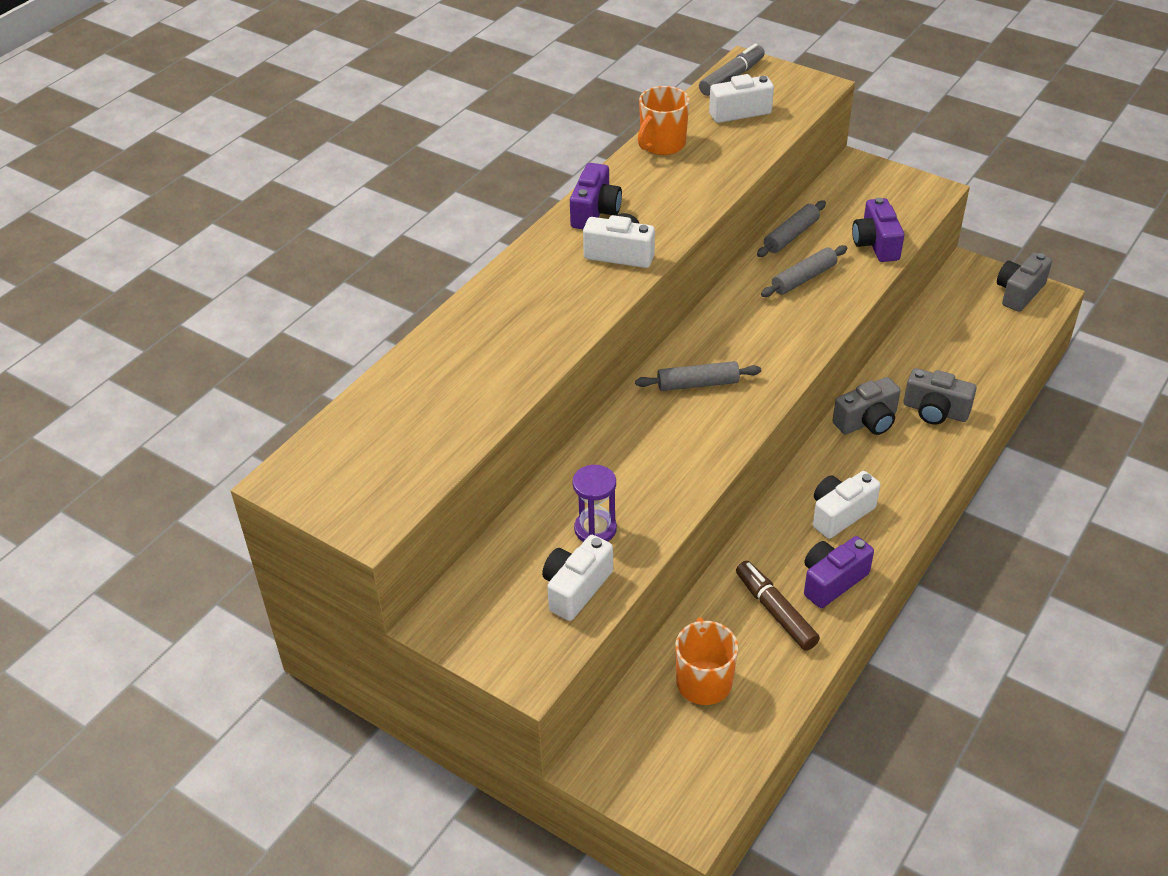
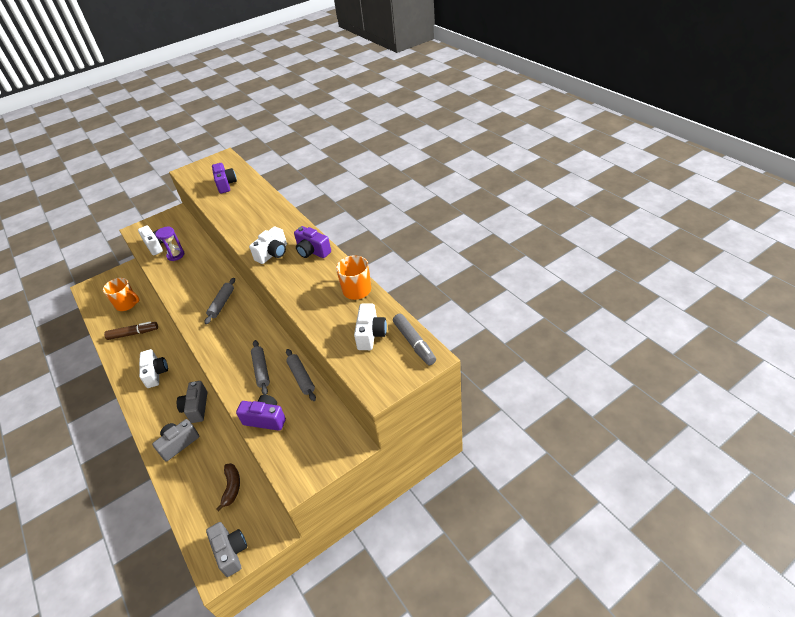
camera: 115 degrees right, 0 degrees up
(832, 581) = (129, 357): purple camera -> purple camera (226, 184)
(950, 325) = (232, 487): none -> brown banana

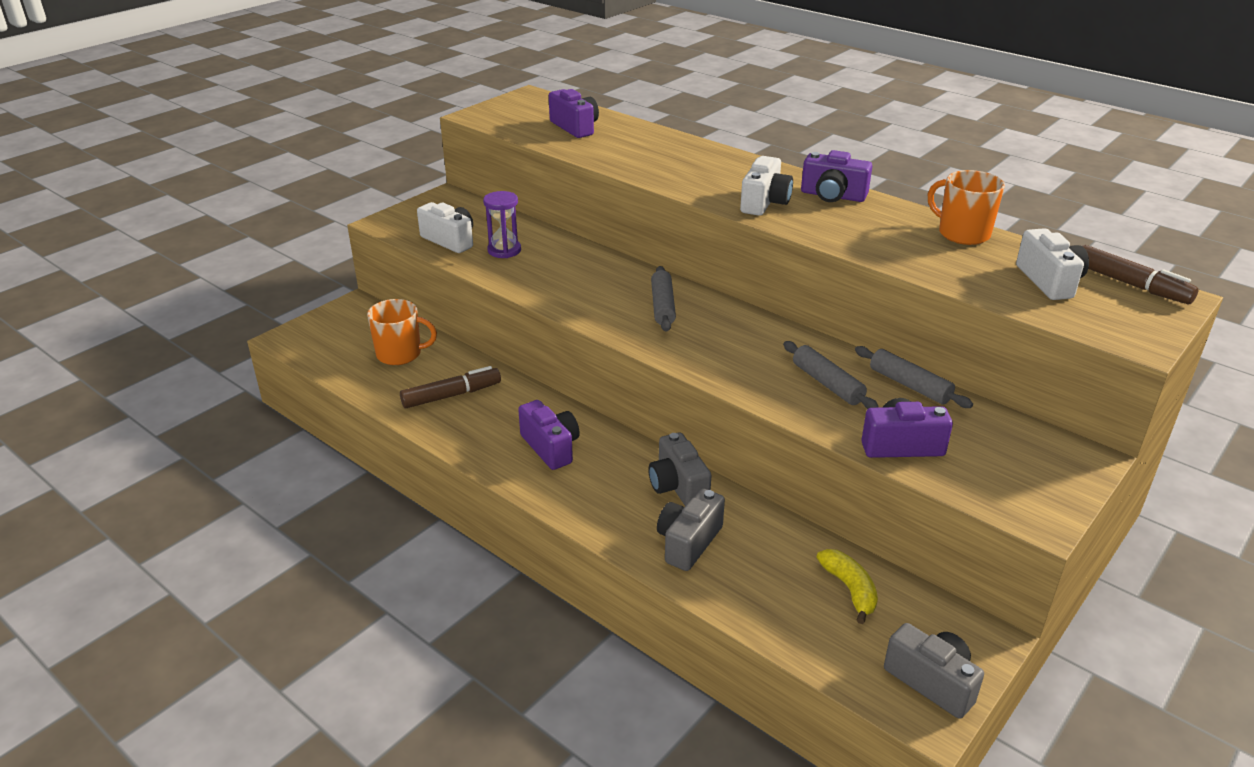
camera: 20 degrees left, 10 degrees down
(156, 373) = (551, 447): white camera -> purple camera
(232, 487) = (849, 589): brown banana -> yellow banana
(414, 343) = (1131, 284): grey marker -> brown marker

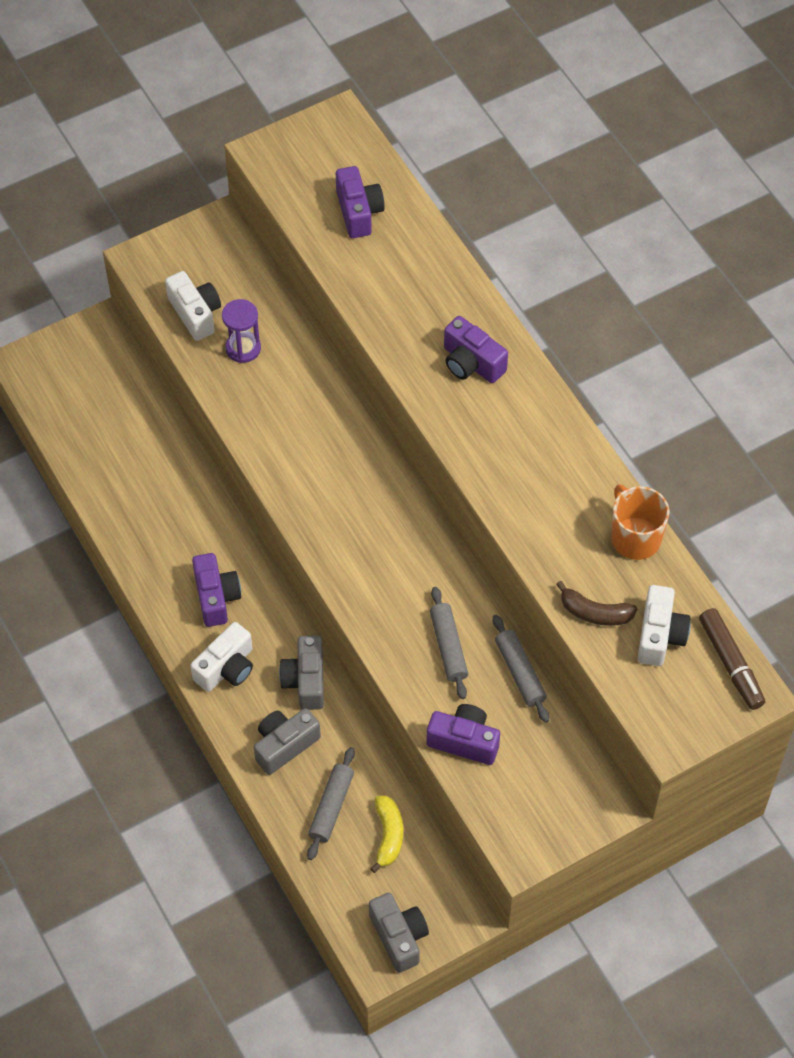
camera: 20 degrees right, 25 degrees up
(400, 354) = (122, 422): orange mug -> none
(451, 395) = (152, 498): brown marker -> none
(662, 306) = (357, 489): grey rolling pin -> grey rolling pin (331, 807)
(764, 203) = (477, 425): white camera -> white camera (226, 668)
(833, 196) = (552, 433): purple camera -> purple camera (471, 363)
(976, 280) = (595, 612): none -> brown banana

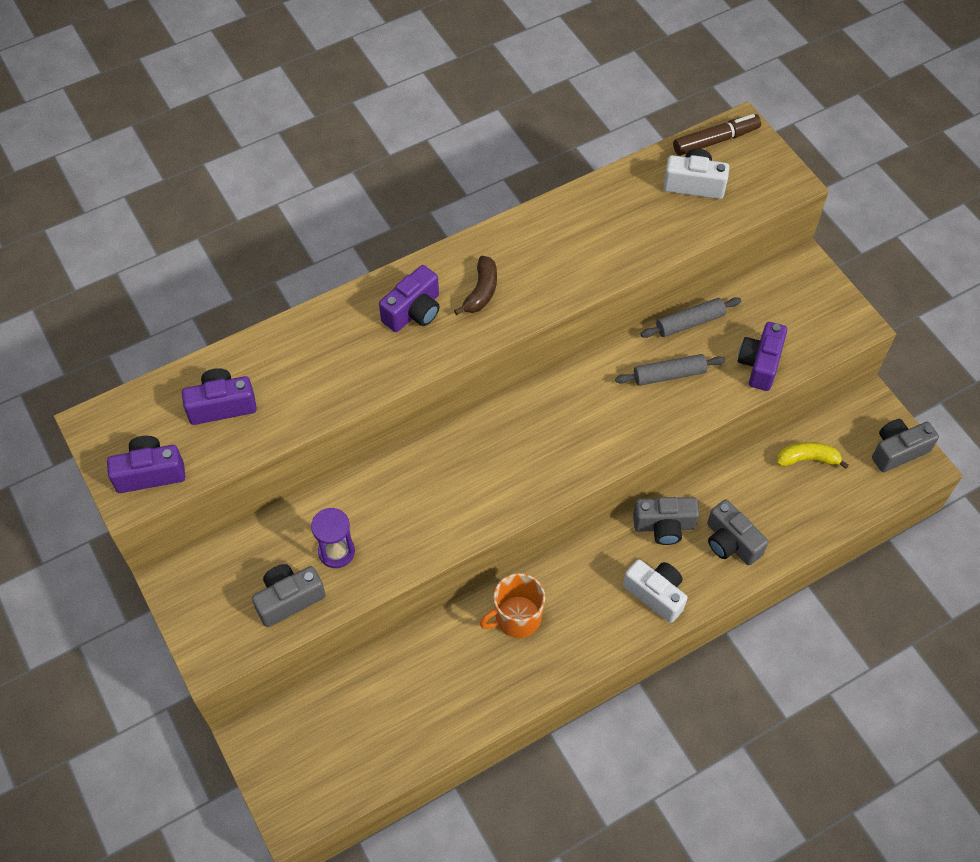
camera: 90 degrees left, 0 degrees up
(195, 314) = (289, 599): white camera -> grey camera
(216, 597) = (580, 606): purple camera -> purple camera (150, 473)
(331, 807) = (786, 503): grey rolling pin -> none
(595, 612) = (676, 227): brown banana -> brown banana (481, 291)
(635, 537) = (599, 197): orange mug -> orange mug (516, 617)

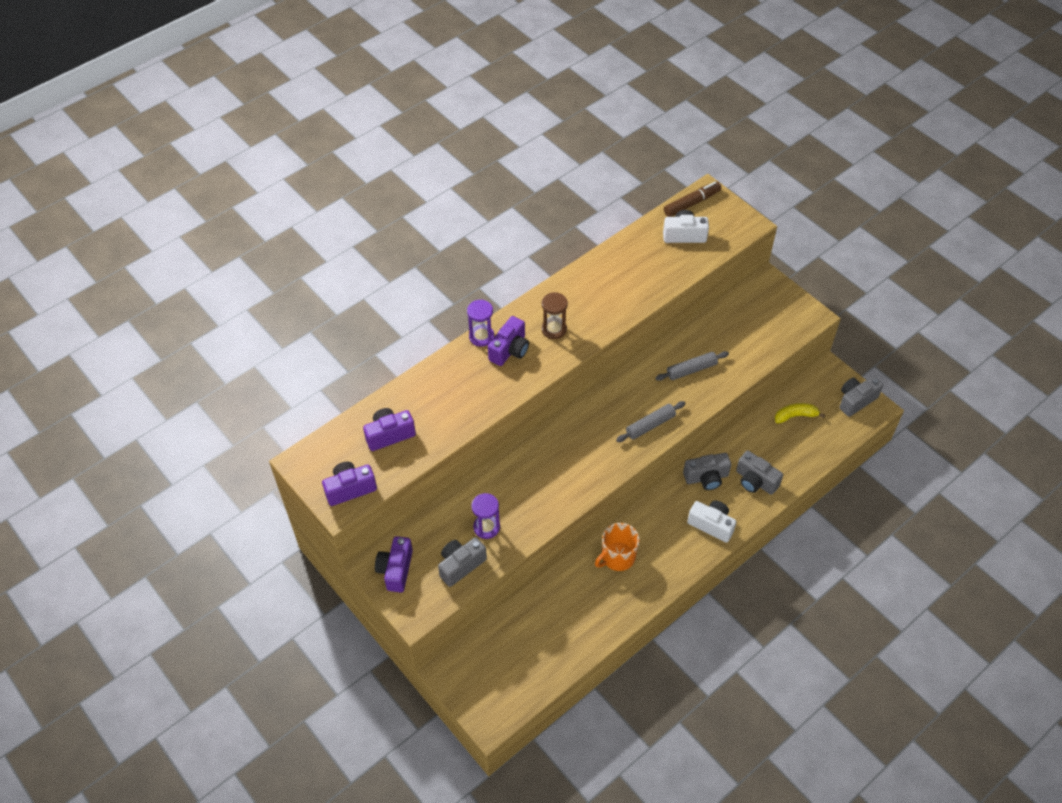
camera: 10 degrees left, 5 degrees down
(380, 286) = (481, 336): none -> purple hourglass
(481, 291) = (554, 329): brown banana -> brown hourglass
(689, 322) = (697, 332): grey rolling pin -> grey rolling pin (650, 425)
(760, 364) = (752, 353): purple camera -> purple camera (396, 570)

